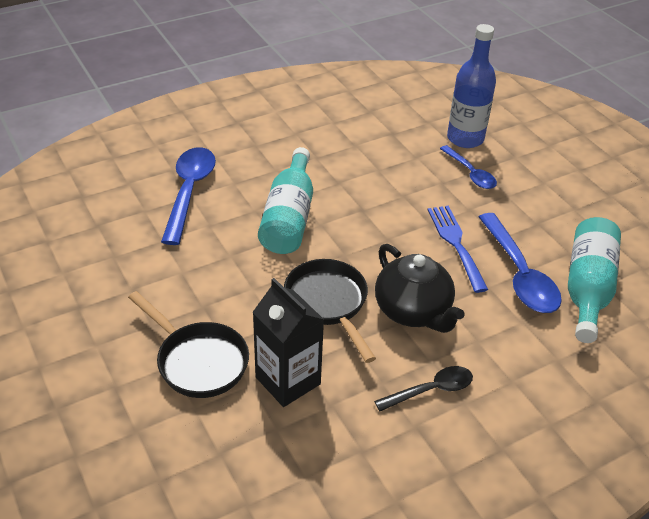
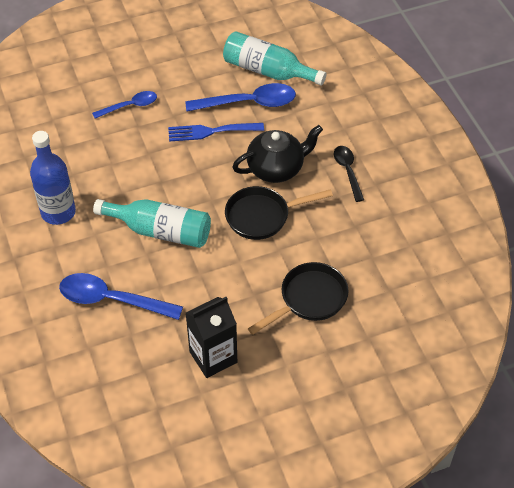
camera: 80 degrees left, 10 degrees up
(288, 380) = (332, 247): black carton -> black carton (213, 357)
(465, 138) = (83, 100): blue bottle -> blue bottle (58, 212)

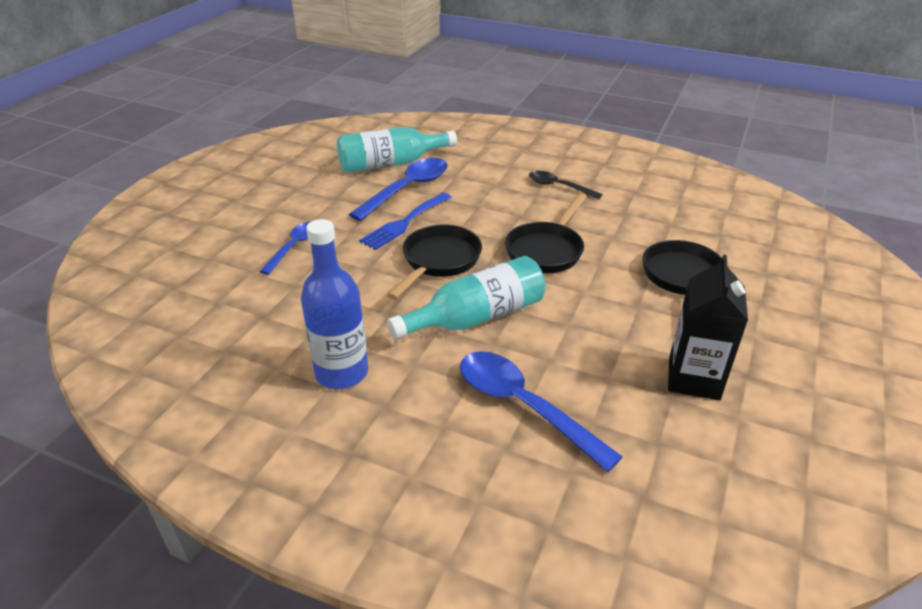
camera: 45 degrees left, 15 degrees down
(112, 300) = (524, 406): blue spoon -> blue spoon turned 75 degrees clockwise
(191, 177) = (438, 261): none -> black pan
(276, 168) = (502, 215): black teapot -> none

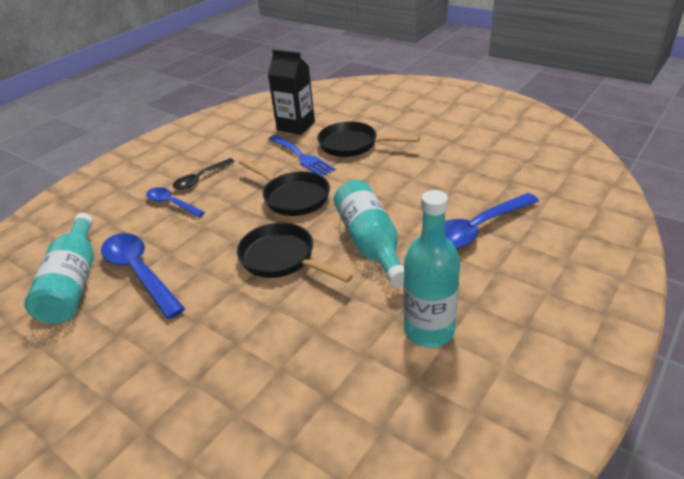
camera: 75 degrees left, 0 degrees up
(294, 247) = (204, 372): blue spoon -> blue spoon (172, 204)
(341, 373) = (429, 330): blue bottle -> turquoise bottle
(404, 223) = (204, 278): blue fork -> blue fork (302, 157)
(693, 378) = (454, 159): black carton -> black carton (296, 126)

